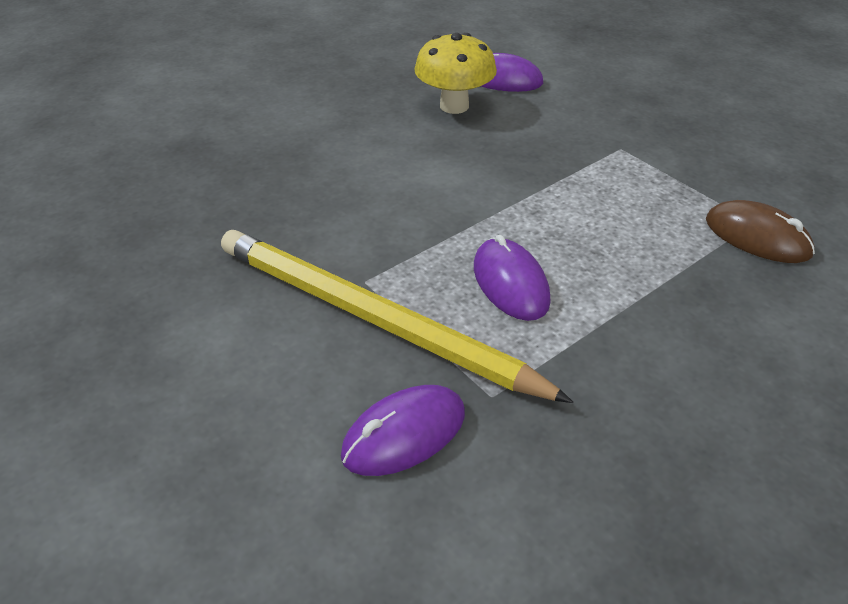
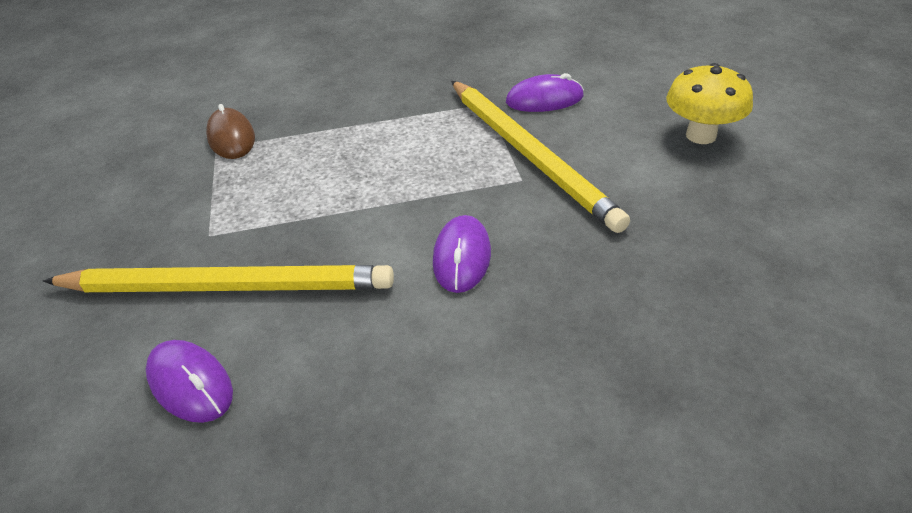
camera: 150 degrees left, 0 degrees up
(454, 106) = (293, 352): yellow mushroom -> yellow mushroom (701, 135)
(510, 283) = (422, 152): purple mouse -> purple mouse (462, 257)
(551, 123) = (227, 286): none -> yellow pencil

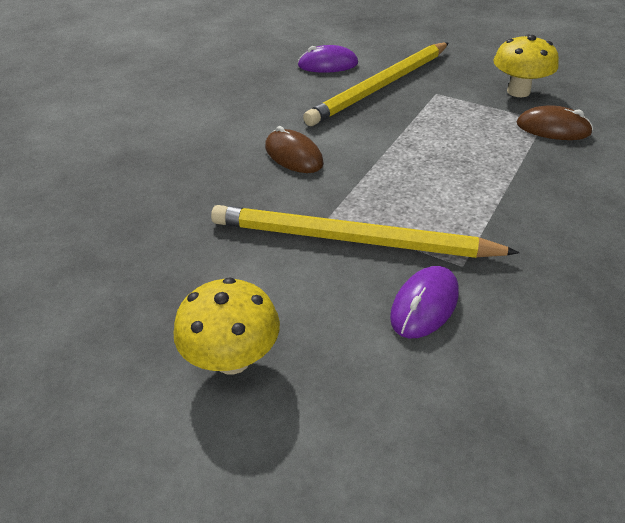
camera: 130 degrees right, 0 degrees up
(158, 183) = (518, 91): none -> yellow mushroom
(462, 257) = (293, 155): purple mouse -> brown mouse

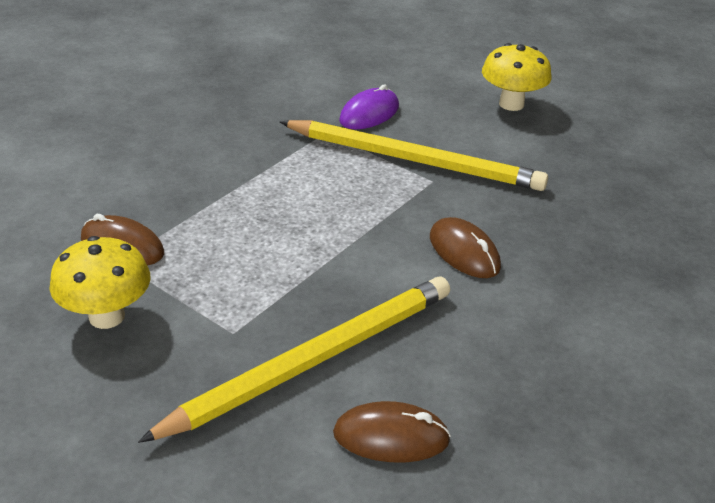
camera: 175 degrees left, 5 degrees down
(328, 65) = (391, 436): purple mouse -> brown mouse

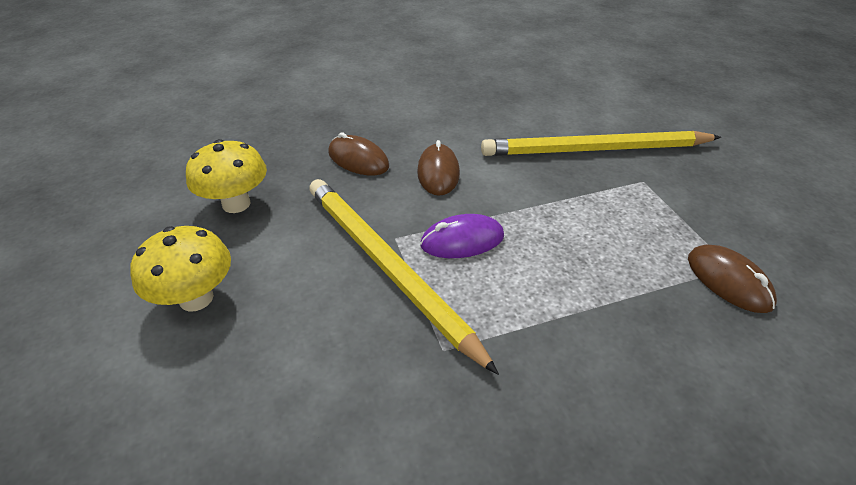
camera: 145 degrees left, 5 degrees up
(107, 316) = (741, 222): yellow mushroom -> yellow mushroom (236, 204)
(369, 114) = (365, 359): purple mouse -> purple mouse (462, 240)
(391, 436) = (572, 109): brown mouse -> brown mouse (358, 159)

